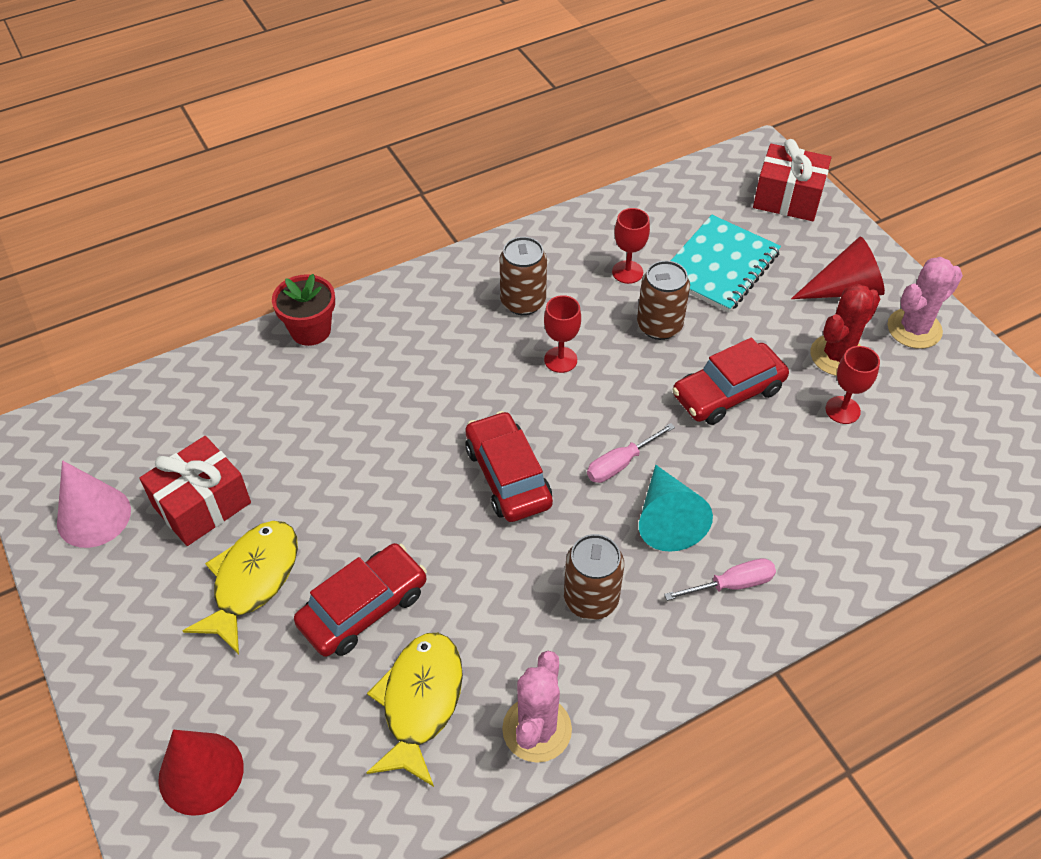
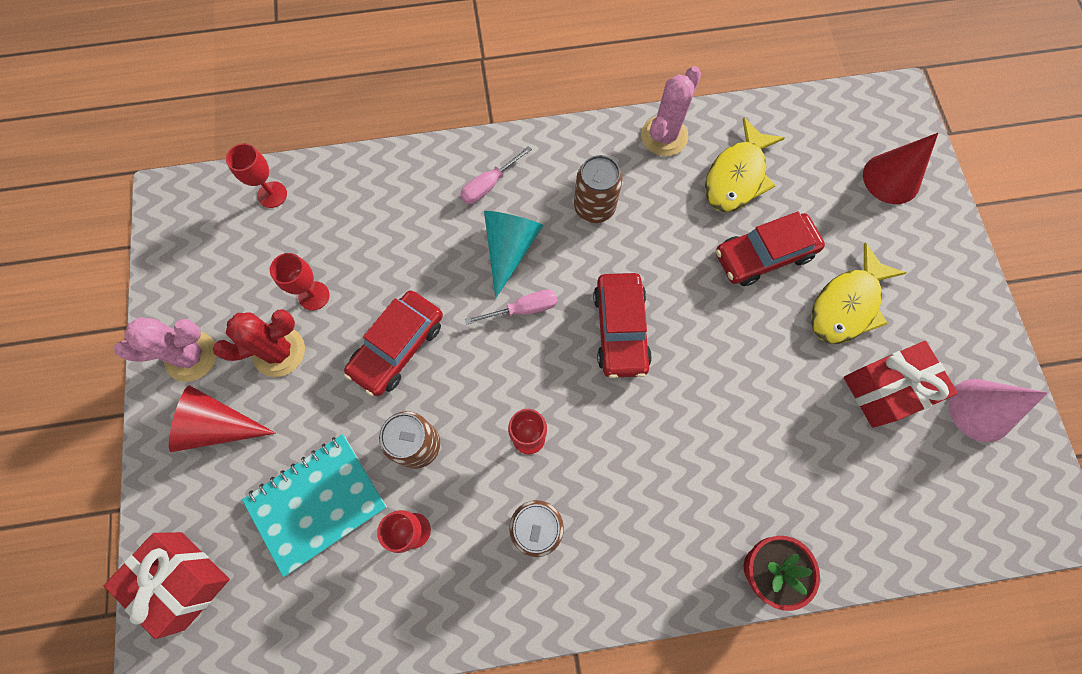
camera: 160 degrees left, 20 degrees up
(728, 392) = (398, 347): red car -> red car turned 135 degrees clockwise
(732, 584) = (489, 185): pink screwdriver -> pink screwdriver turned 45 degrees counterclockwise
(968, 492) = (272, 194): none -> red goblet

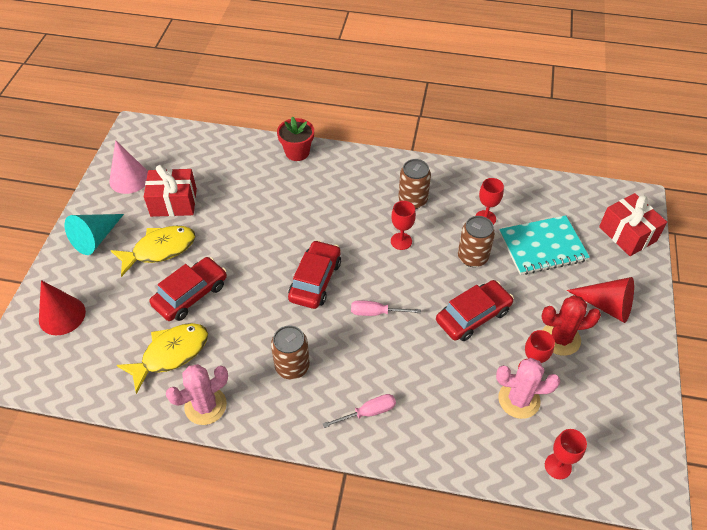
camera: 160 degrees left, 20 degrees down
(191, 356) = (627, 355): pink cactus -> pink cactus (519, 400)
(509, 249) = (370, 356): turquoise cone -> turquoise cone (96, 238)
(764, 255) = (191, 295): red car -> red car turned 45 degrees counterclockwise

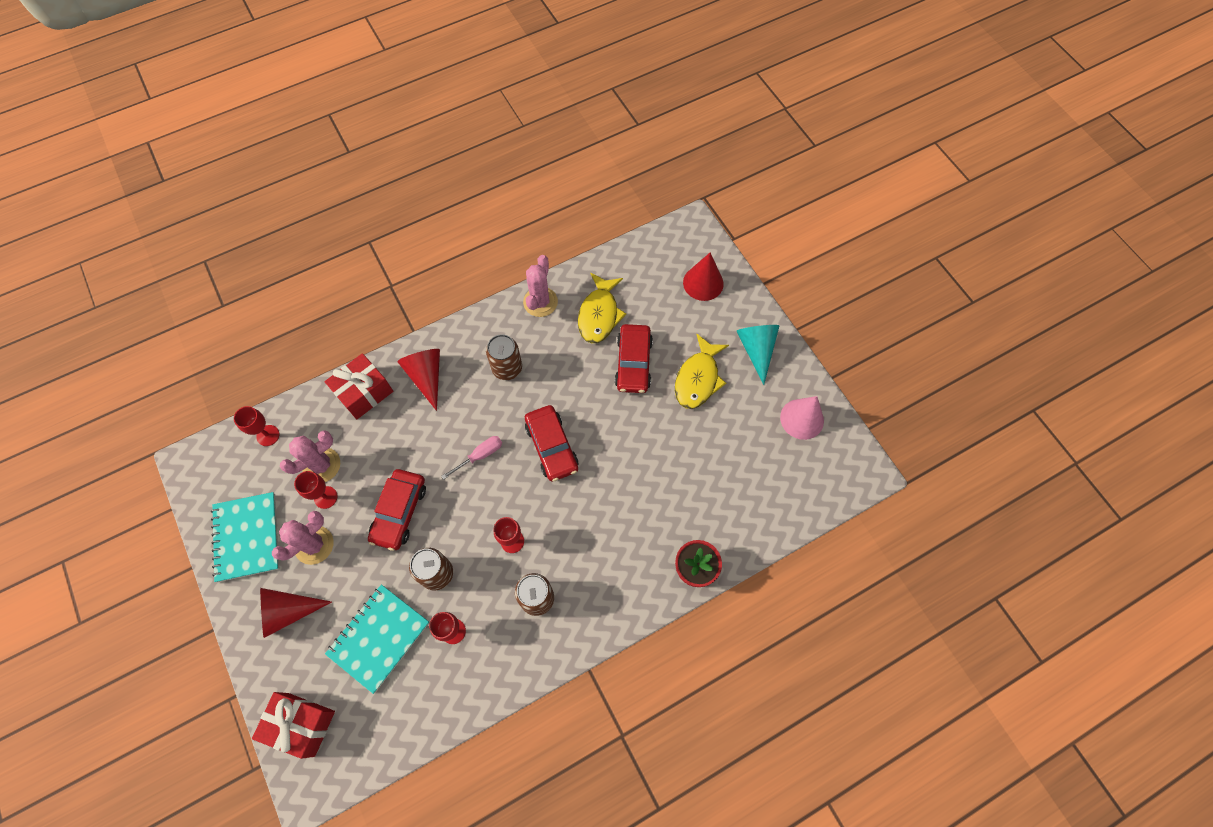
camera: 140 degrees right, 15 degrees up
(173, 202) = (738, 426): red gift -> red gift (364, 392)
(368, 412) = (426, 376): pink screwdriver -> red cone
(560, 339) = (314, 545): red cactus -> pink cactus
(619, 383) = (247, 537): none -> turquoise notebook

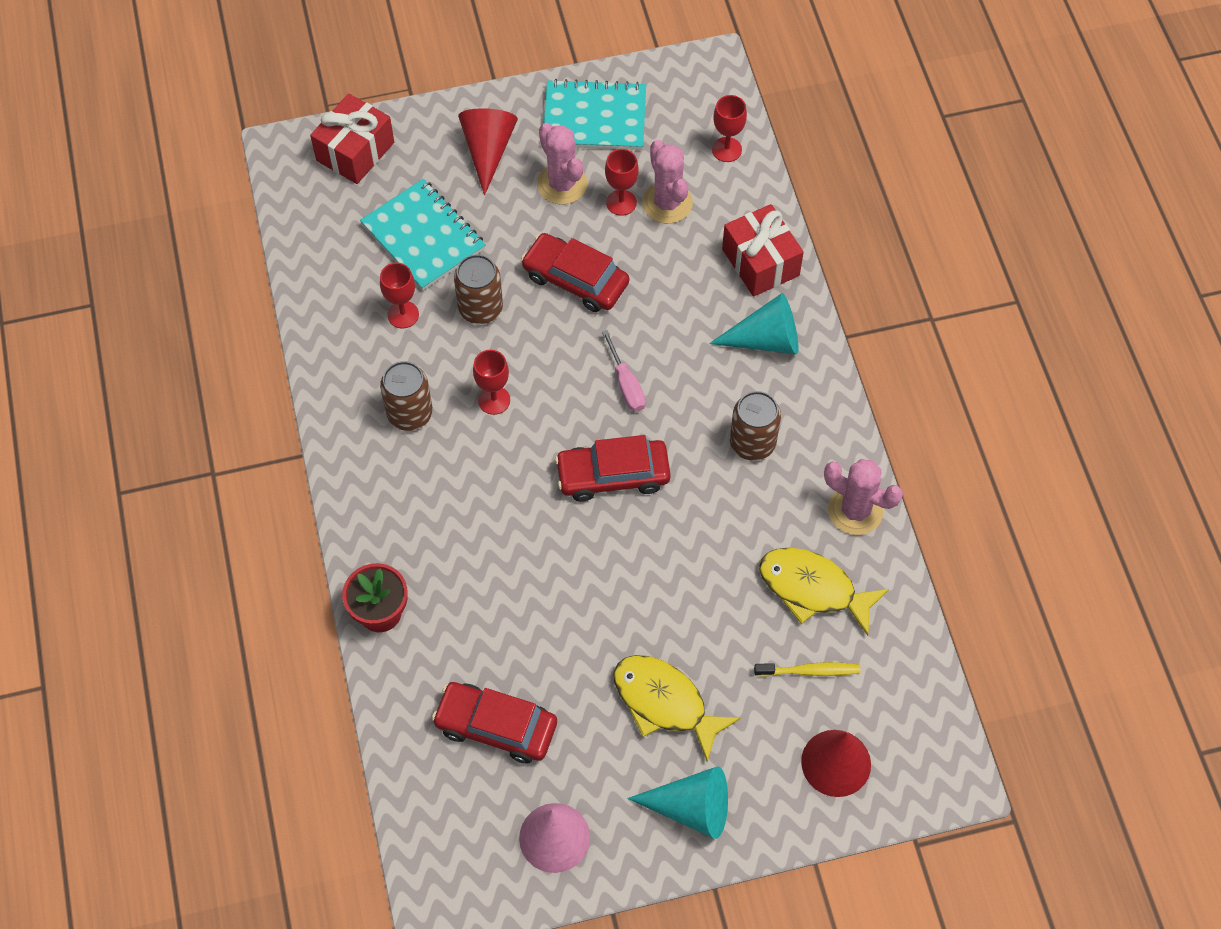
camera: 105 degrees right, 5 degrees down
(426, 376) = (765, 340): red cone -> turquoise cone
(633, 363) = (716, 616): red car -> red car (496, 727)
(652, 306) = (810, 671): none -> yellow toothbrush

